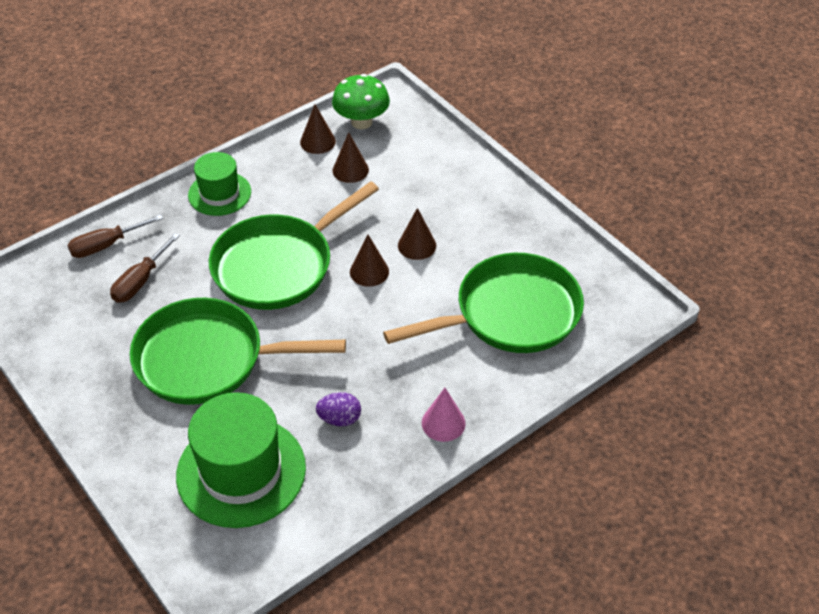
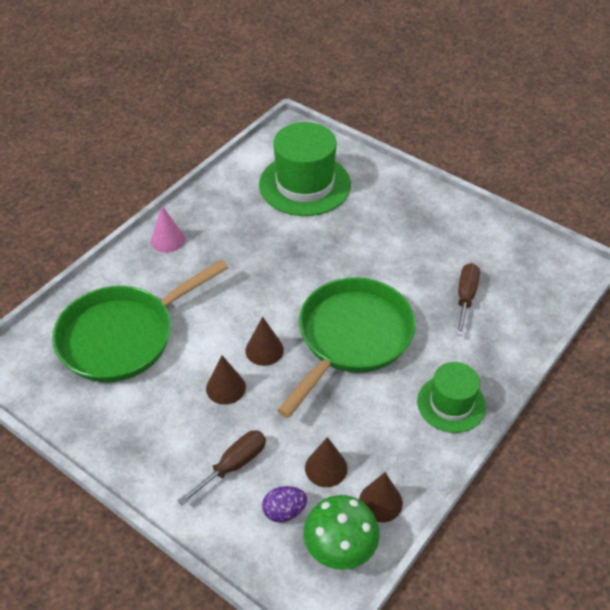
camera: 165 degrees right, 0 degrees up
(106, 245) = (520, 323): brown screwdriver -> brown screwdriver (233, 465)
(208, 359) = (368, 248): green pan -> none
(339, 419) = (248, 228): purple egg -> purple egg (284, 511)

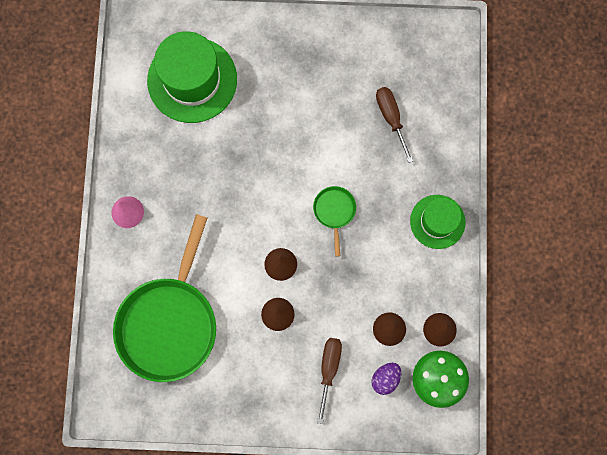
camera: 35 degrees left, 30 degrees up
(351, 338) = (334, 212): green pan -> green pan, size x0.43

